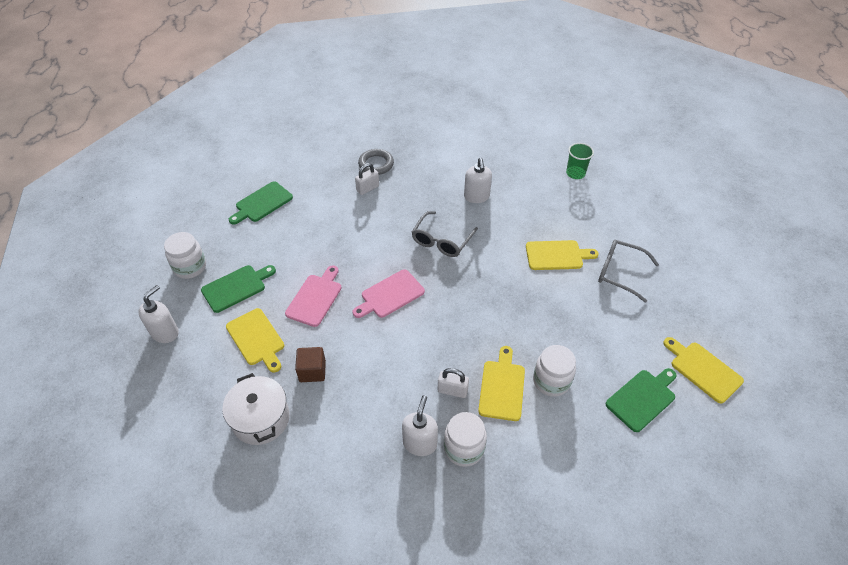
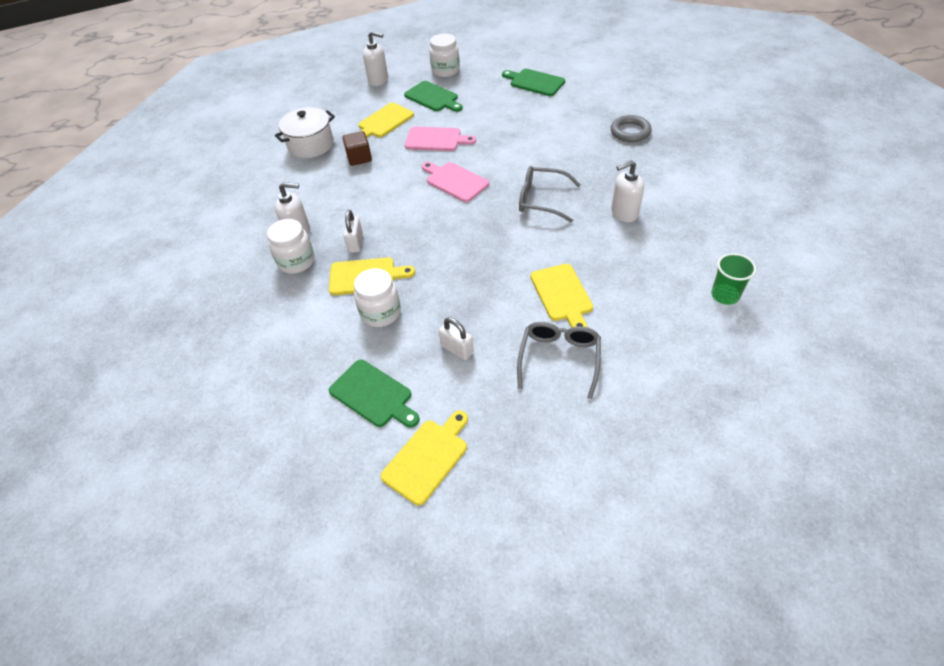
camera: 80 degrees right, 0 degrees up
(367, 188) = (590, 135): white padlock -> white padlock (457, 349)

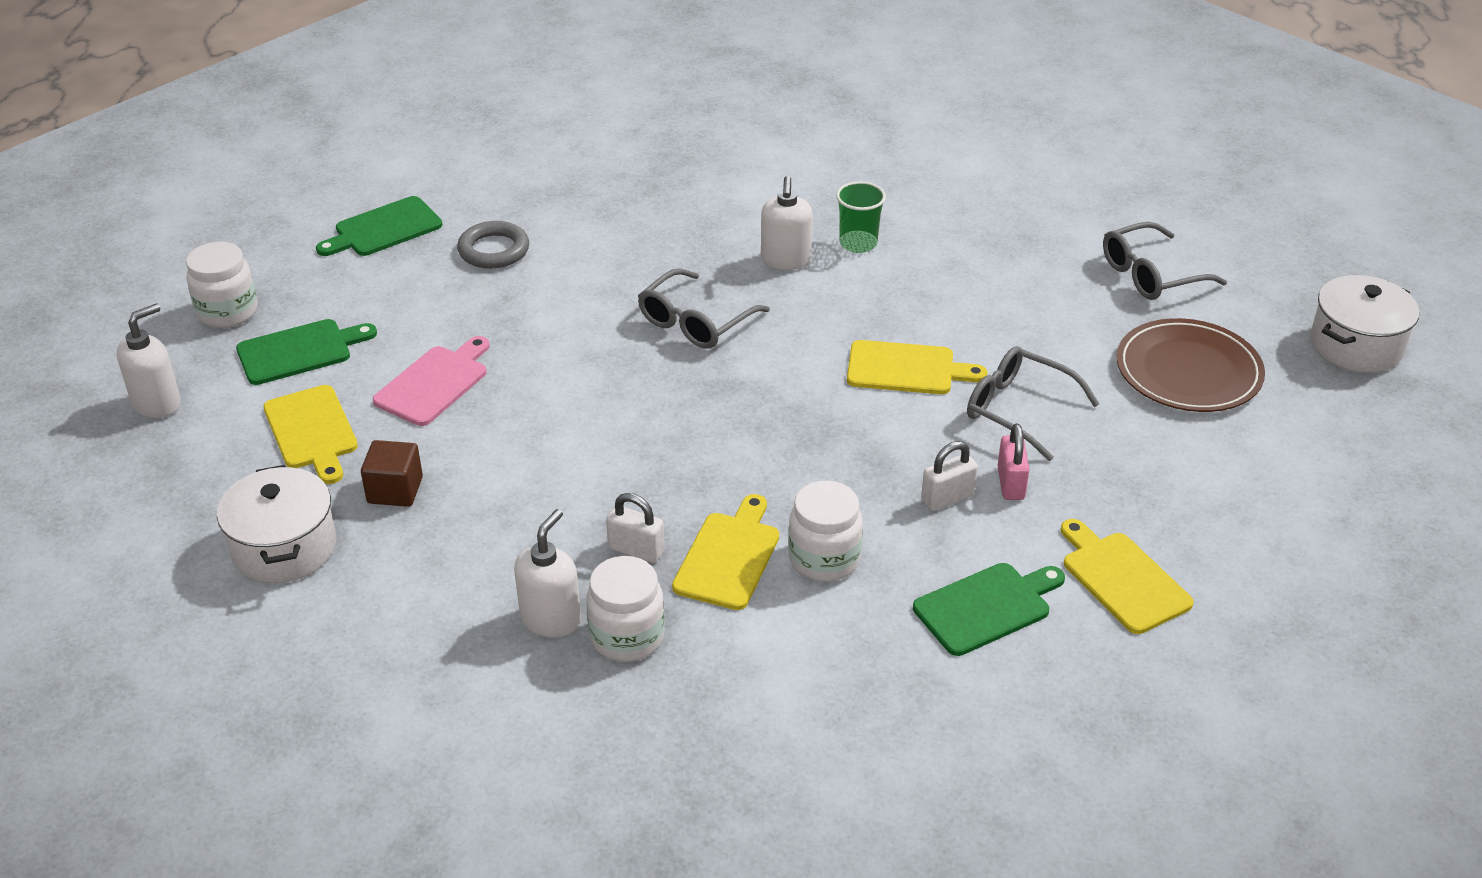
camera: 70 degrees left, 10 degrees down
(455, 181) = (571, 394): pink cutting board -> none
(486, 375) = (1010, 483): none -> pink padlock
(630, 132) = (613, 189): grey ring -> grey ring (494, 250)
(667, 443) = (1188, 371): none -> brown plate
(725, 295) = (992, 242): green cup -> green cup (858, 243)
(766, 391) = (1151, 274): none -> grey glasses
(791, 558) = (1356, 345): none -> white pot

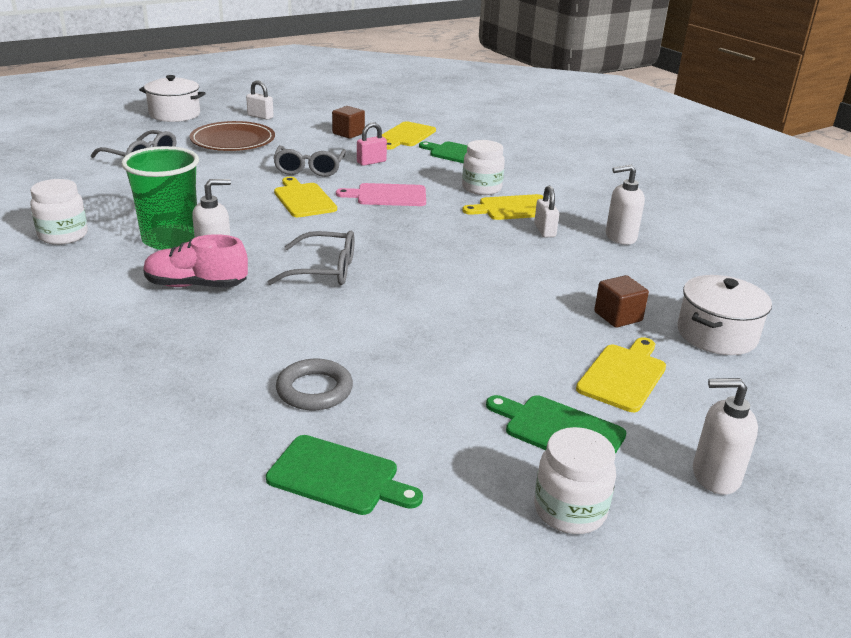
camera: 125 degrees left, 10 degrees down
(434, 383) = (509, 345): pink cutting board -> pink cutting board (388, 196)
(627, 637) = (598, 217): white jar -> white jar (63, 235)
(735, 236) = (196, 285): none -> pink shoe
(858, 243) = (170, 239): green cup -> green cup, size x1.79
(947, 498) = (400, 172): white padlock -> white padlock (260, 116)
(1168, 508) = (348, 133): none -> brown cube

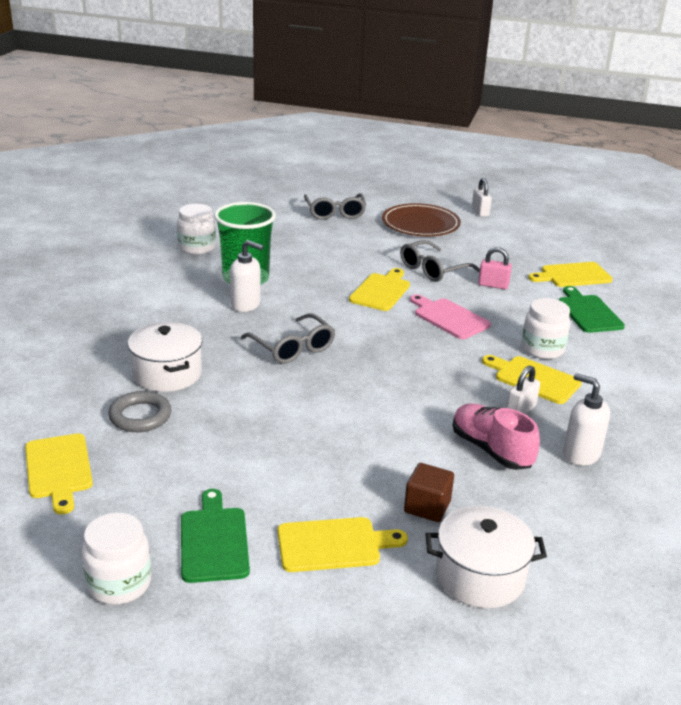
camera: 50 degrees right, 0 degrees up
(175, 114) = (419, 187): white pot -> white pot (167, 374)
(196, 285) = (204, 316): pink shoe -> pink shoe (491, 450)
(338, 476) = (59, 469): green cutting board -> yellow cutting board
(348, 133) = (524, 253): brown cube -> none
(715, 476) = (242, 648): white soap dispenser -> none

